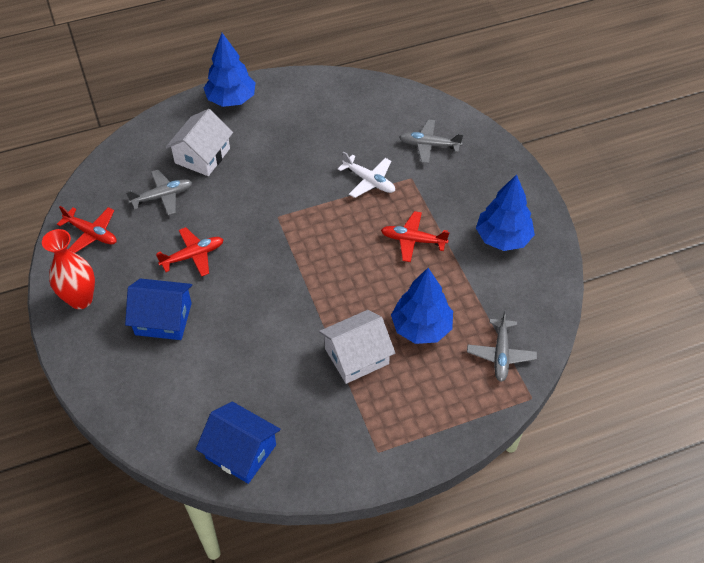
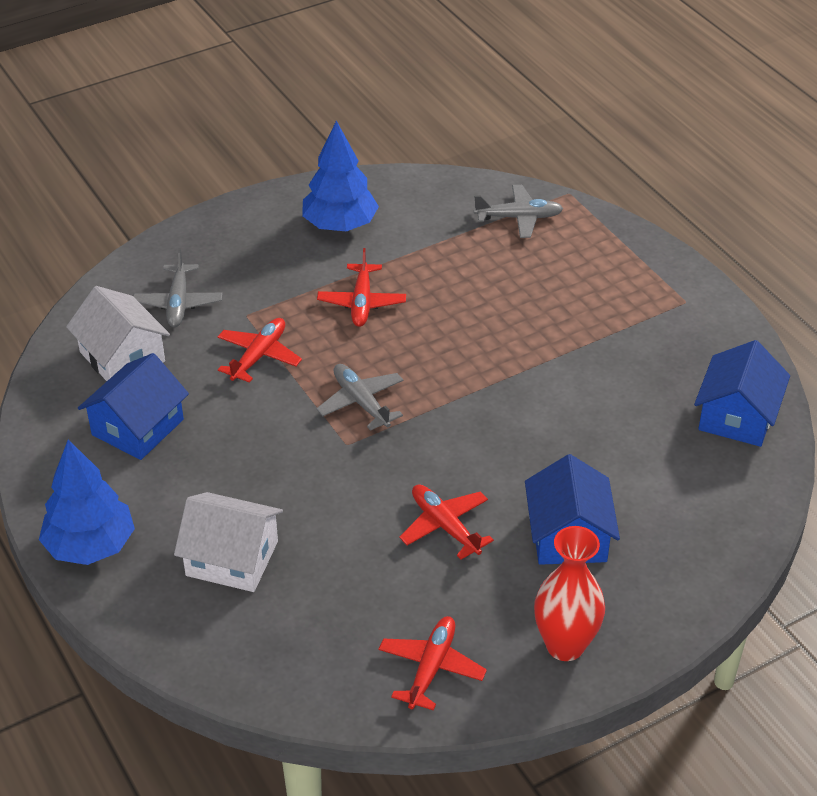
camera: 100 degrees left, 10 degrees down
(163, 196) = (331, 591): grey plane -> grey plane (361, 402)
(318, 121) = (138, 427): none -> blue house
(356, 356) = (562, 333): white house -> white house (122, 357)
(369, 181) = (259, 356): white plane -> red plane
(421, 327) = (501, 283): blue tree -> none

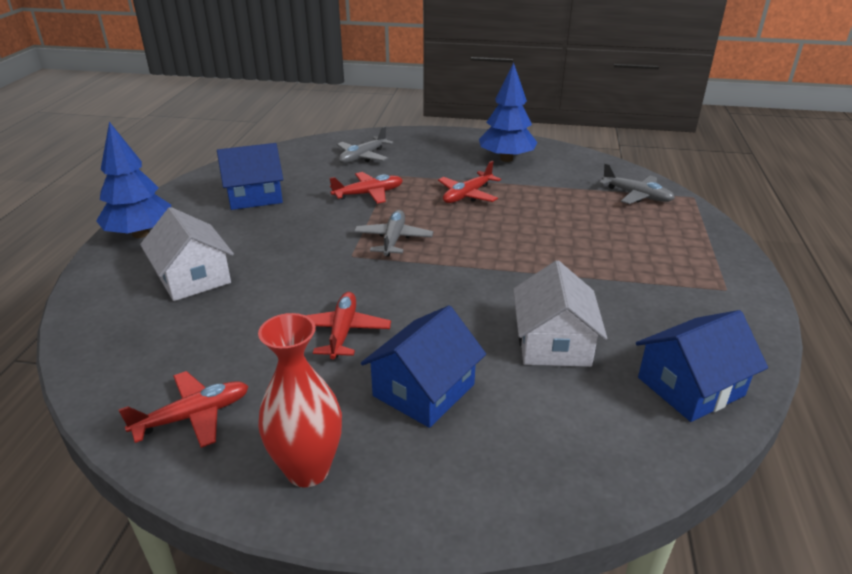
camera: 40 degrees right, 10 degrees down
(122, 357) = (298, 166): white house -> white house (553, 343)

